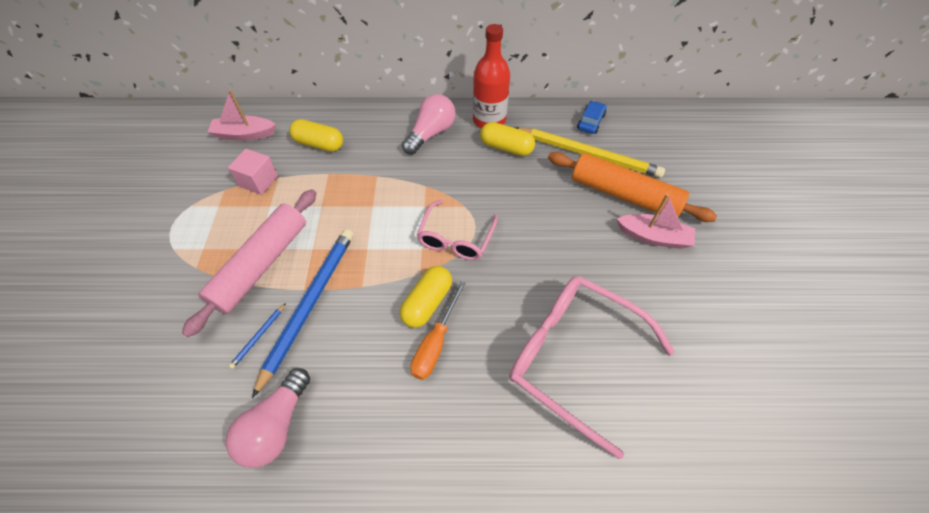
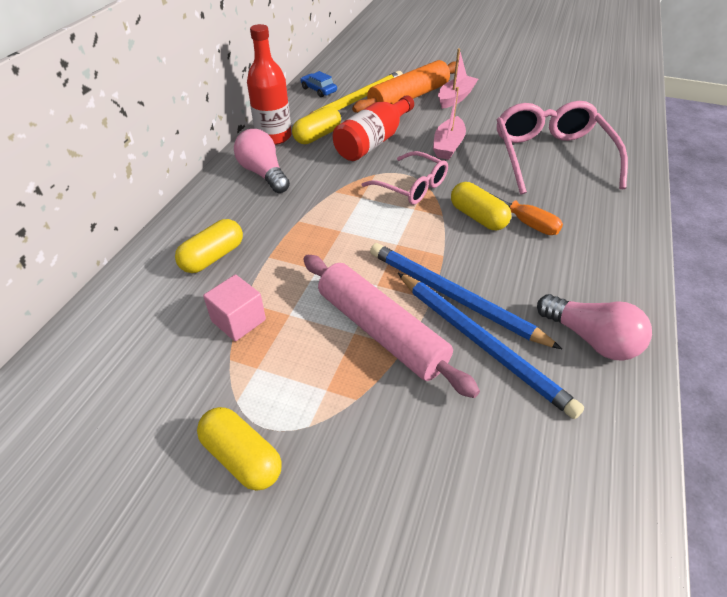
camera: 70 degrees left, 10 degrees down
(149, 224) = (242, 457): none -> yellow capsule
(244, 134) = (133, 327): pink boat -> pink boat (448, 146)
(259, 336) = (482, 343): blue pencil -> blue pencil, size x2.49
(518, 190) = (373, 142): none -> red bottle
(574, 357) = (551, 157): pink glasses -> pink glasses turned 120 degrees clockwise

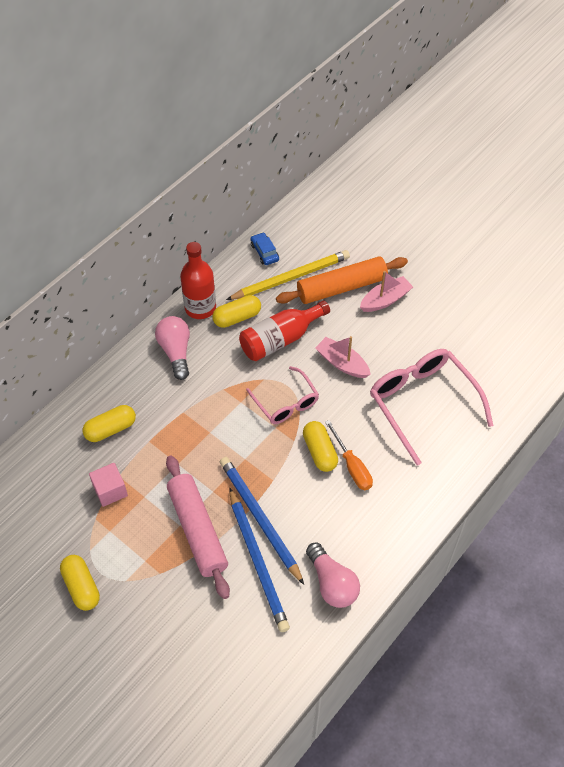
camera: 20 degrees right, 10 degrees up
(448, 146) = (342, 363): pink boat -> pink boat turned 90 degrees clockwise
(551, 157) = (423, 404): pink glasses -> pink glasses turned 45 degrees counterclockwise

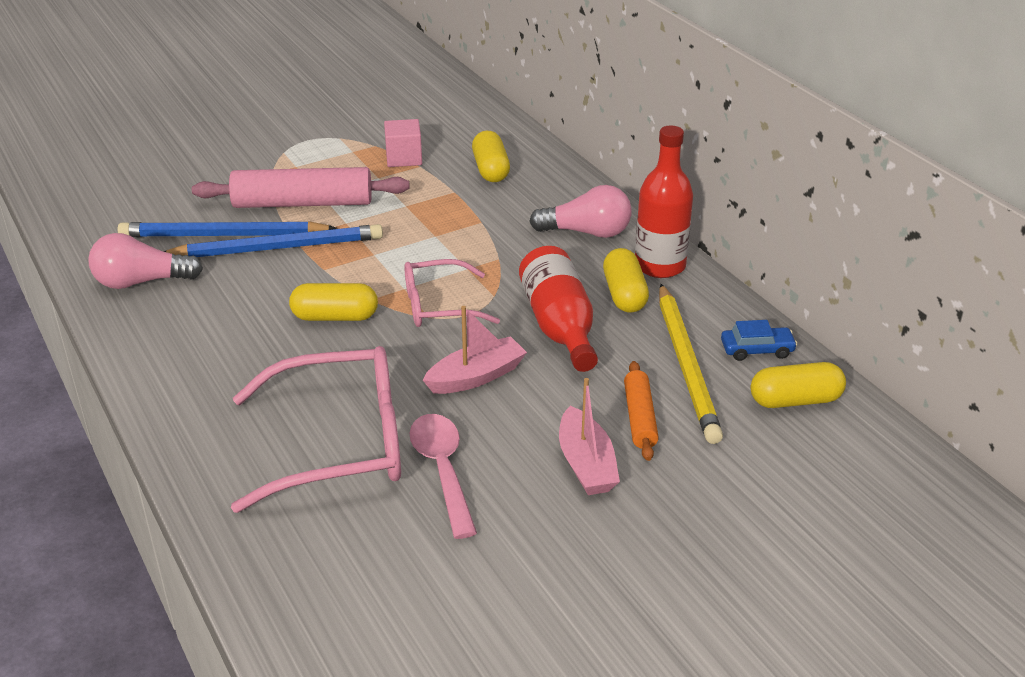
camera: 110 degrees right, 20 degrees down
(81, 587) = (300, 128): yellow capsule -> yellow capsule (795, 400)
(342, 287) = (639, 418): orange rolling pin -> orange rolling pin, size x0.54
(352, 466) = (288, 340): orange screwdriver -> none
(418, 354) = (443, 470): none -> pink spoon

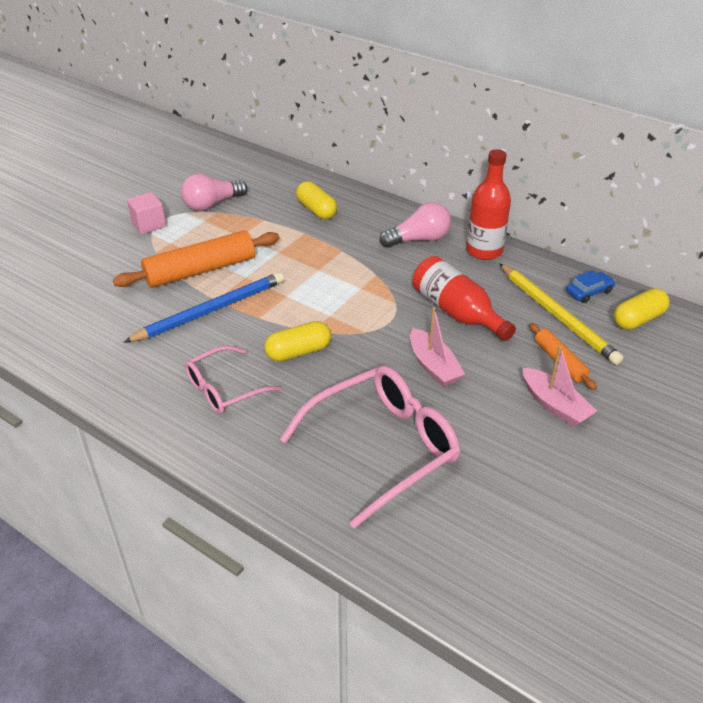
camera: 25 degrees left, 5 degrees up
(141, 282) = (124, 369): pink light bulb -> pink light bulb (212, 204)
(223, 235) = (159, 312): blue pencil -> none
(303, 203) = (200, 270): pink rolling pin -> orange rolling pin
(404, 158) = (247, 216): pink cube -> pink cube (149, 224)
(439, 306) = (365, 321): pink glasses -> pink glasses (224, 389)
(443, 470) = (468, 442): pink spoon -> none
(476, 377) = (433, 366): pink boat -> pink boat turned 120 degrees clockwise
(624, 294) = (479, 277): yellow capsule -> none

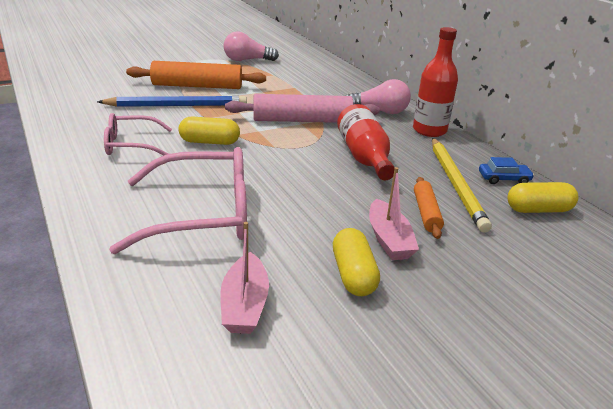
camera: 25 degrees right, 10 degrees down
(149, 224) = (193, 59): pink cube -> none
(316, 210) = (317, 79): yellow capsule -> yellow capsule (353, 275)
(358, 283) = (302, 120): none -> pink rolling pin
(433, 366) = (306, 181): pink boat -> pink boat (244, 305)

